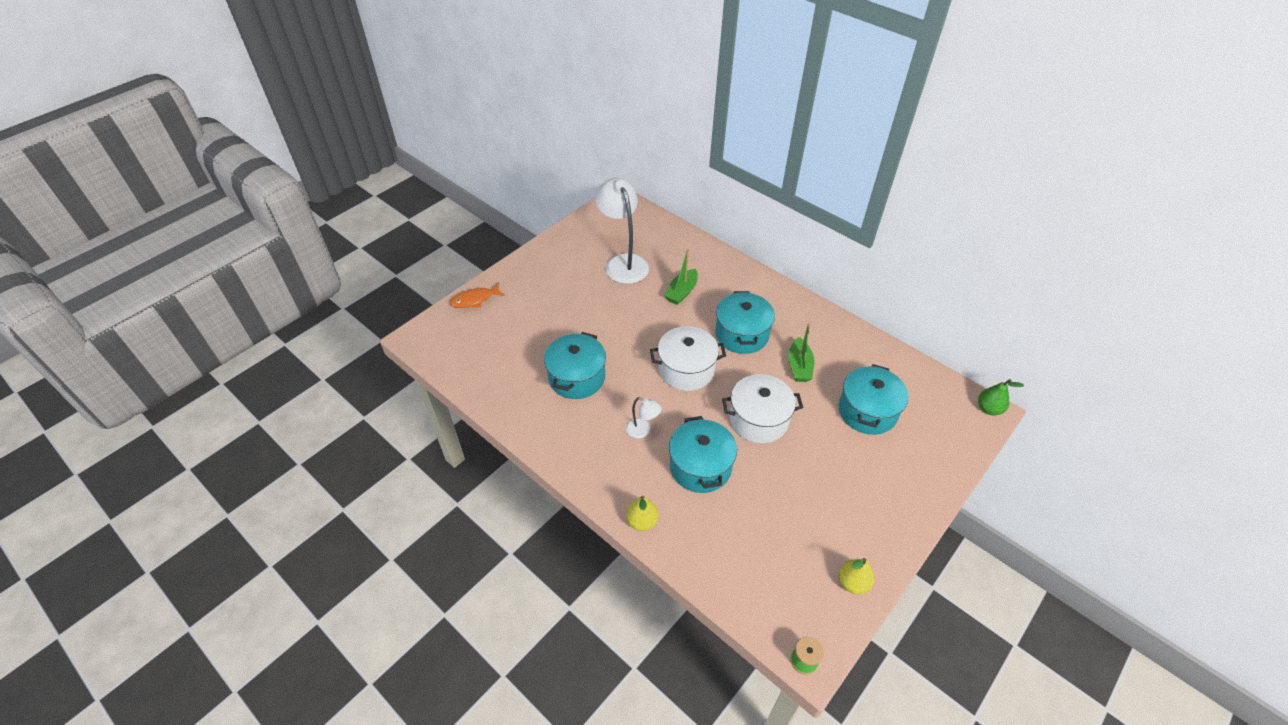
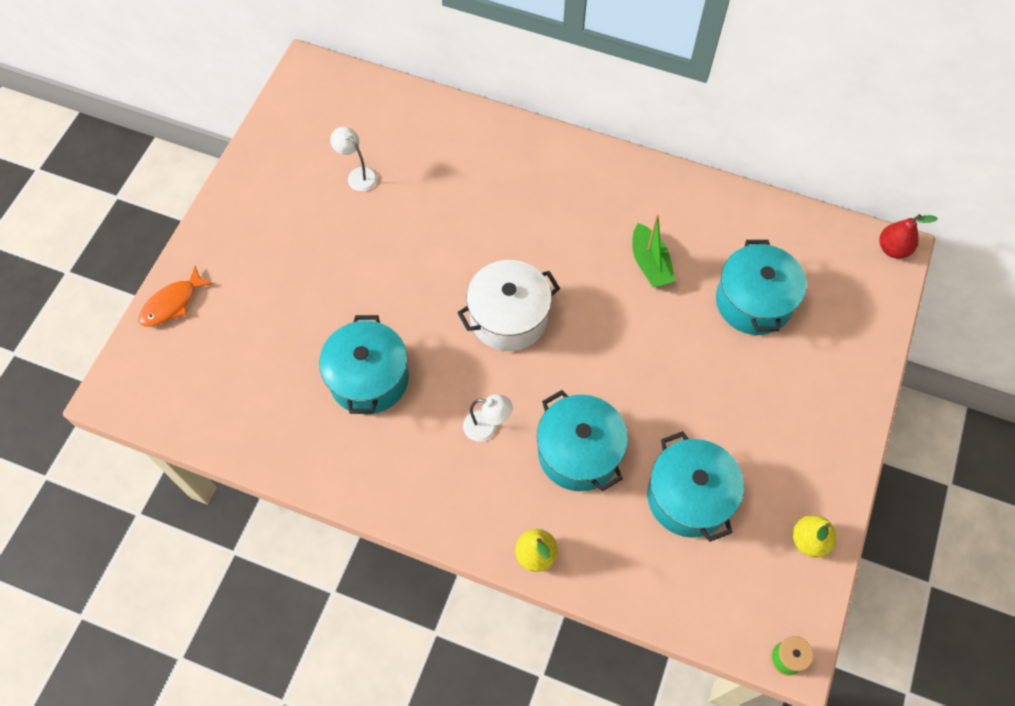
camera: 20 degrees left, 15 degrees up
(623, 262) = (358, 175): white lamp -> white lamp, size x0.47
(681, 292) = (457, 198): green boat -> none
(741, 334) = (560, 239): turquoise pot -> turquoise pot (688, 497)
(758, 419) = (626, 360): white pot -> none
(988, 409) = (893, 249): green pear -> red pear

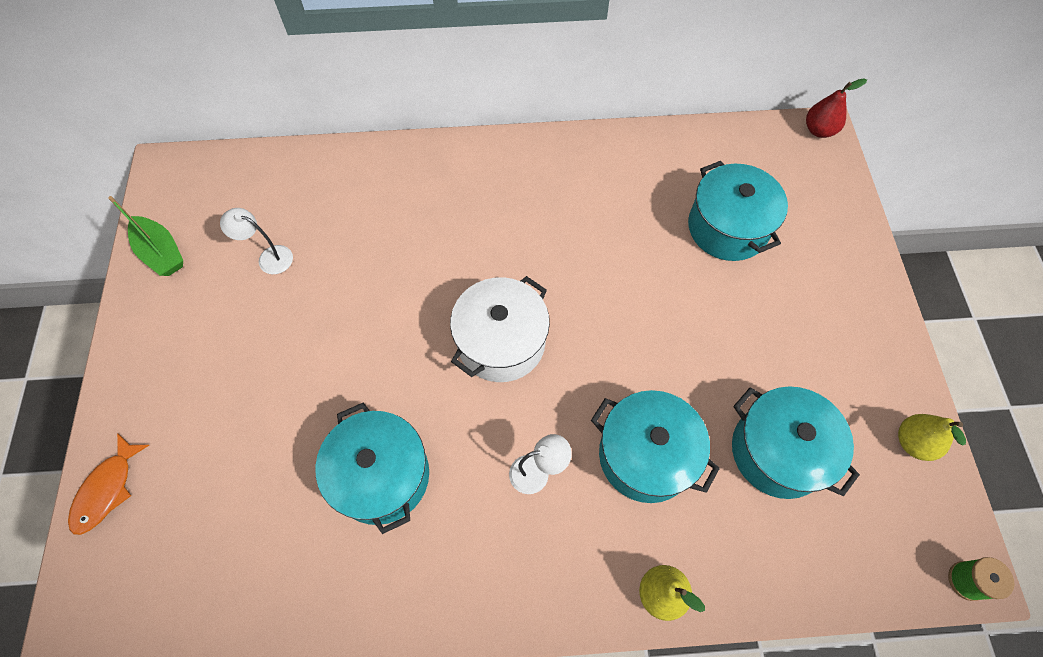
camera: 25 degrees left, 0 degrees up
(650, 264) = (612, 230): green boat -> green boat (161, 253)

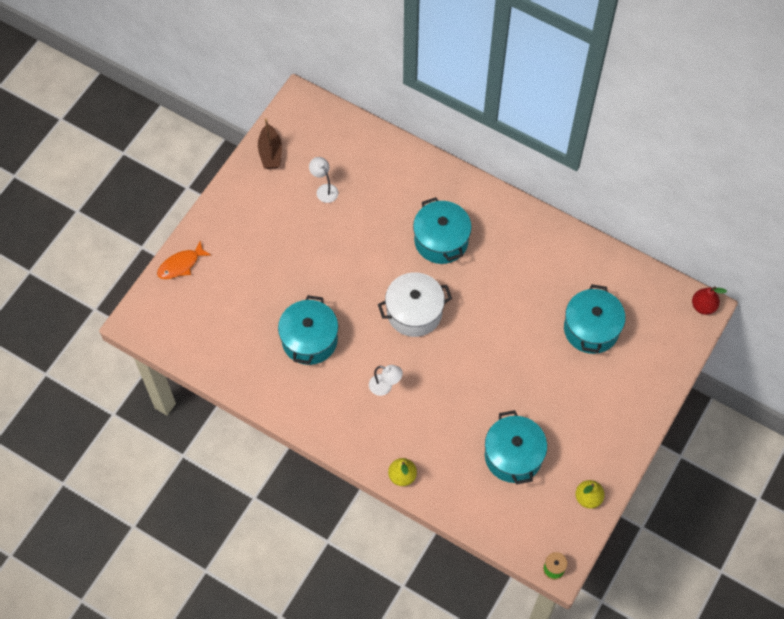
camera: 35 degrees right, 0 degrees up
(161, 253) = (270, 152): green boat -> brown boat
(646, 455) = (444, 414): turquoise pot -> turquoise pot (441, 240)

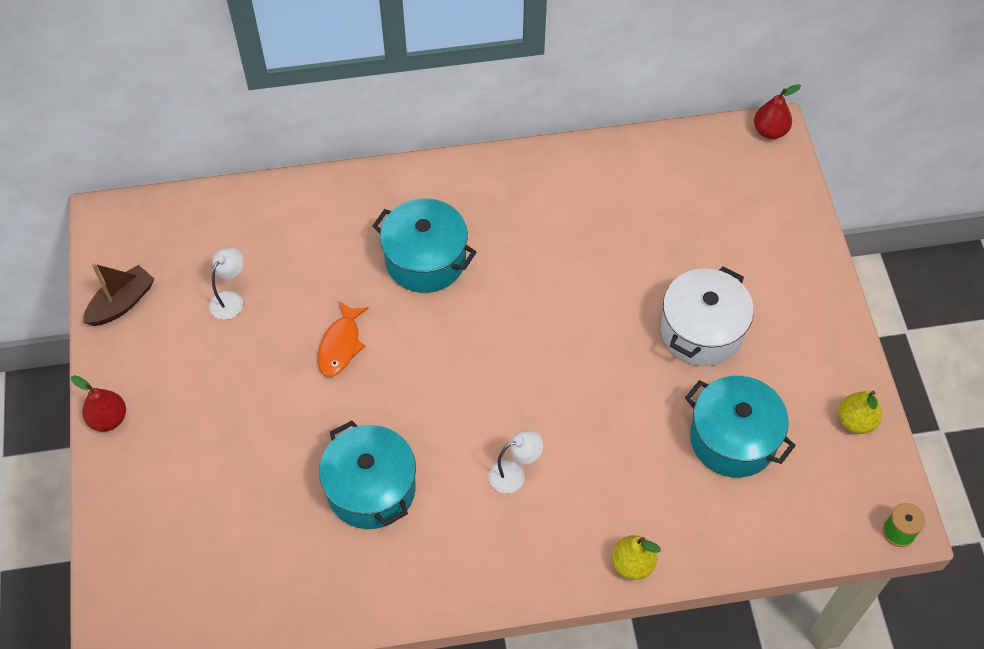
camera: 40 degrees left, 5 degrees down
(181, 265) = (118, 521): orange fish -> orange fish (341, 345)
(216, 209) = (108, 419): none -> red pear
(270, 152) = (122, 303): brown boat -> brown boat turned 90 degrees counterclockwise
(324, 189) = (230, 299): white lamp -> white lamp turned 105 degrees clockwise
(414, 312) = (469, 362): white pot -> white pot (701, 331)
(591, 329) = (681, 236): turquoise pot -> none

